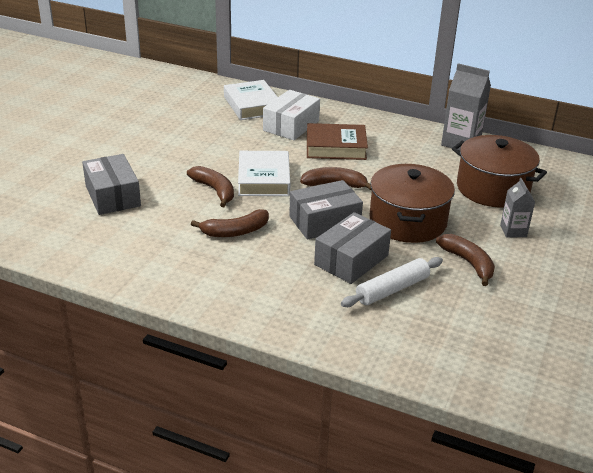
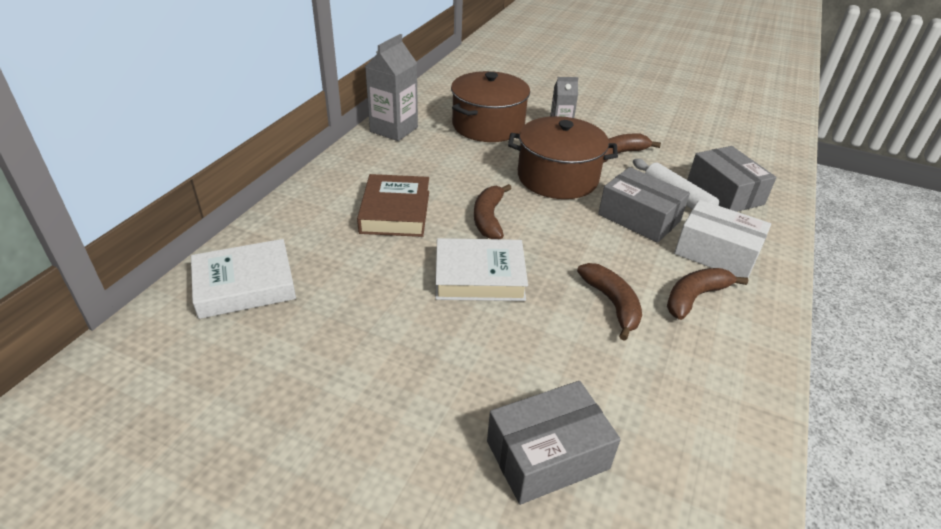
camera: 90 degrees left, 5 degrees up
(214, 190) = (514, 325): brown banana -> brown banana (695, 297)
(291, 126) = (327, 247): white box -> white box (716, 253)
(324, 221) = (571, 231): grey box -> grey box (724, 192)

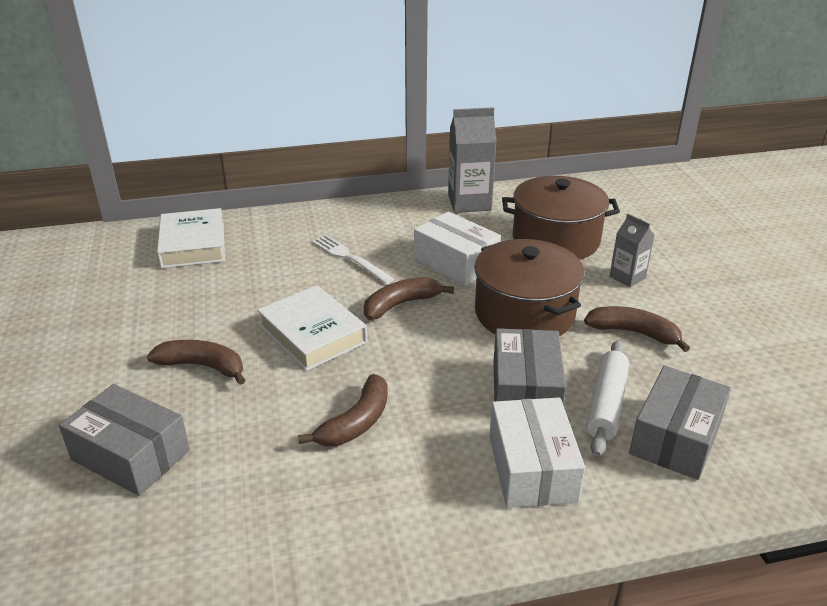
camera: 55 degrees right, 5 degrees down
(245, 285) = (193, 245): white book -> white book turned 45 degrees clockwise
(395, 212) = (350, 258): brown book -> white fork
(464, 172) = (455, 262): none -> white box
(695, 297) = (428, 476): brown banana -> brown banana (202, 366)

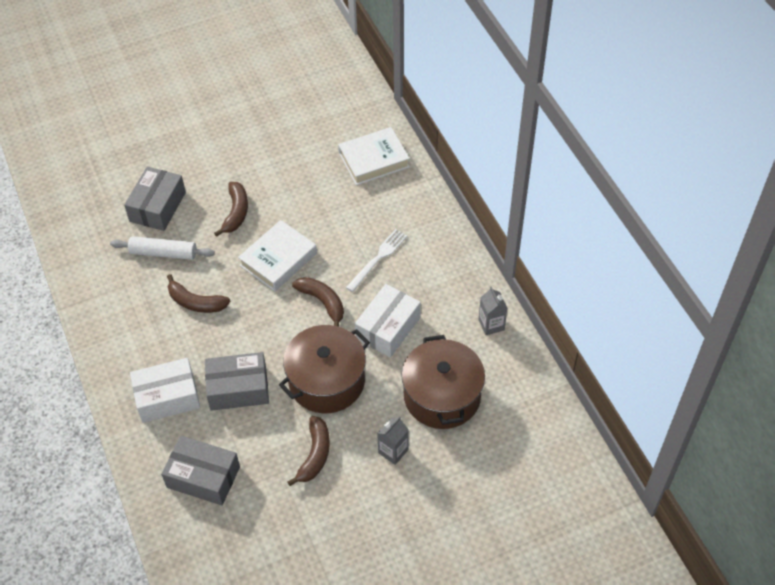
camera: 80 degrees right, 20 degrees up
(469, 203) = (491, 325): grey carton -> grey carton, size x0.59
(606, 404) = (231, 436): white rolling pin -> white rolling pin (163, 253)

